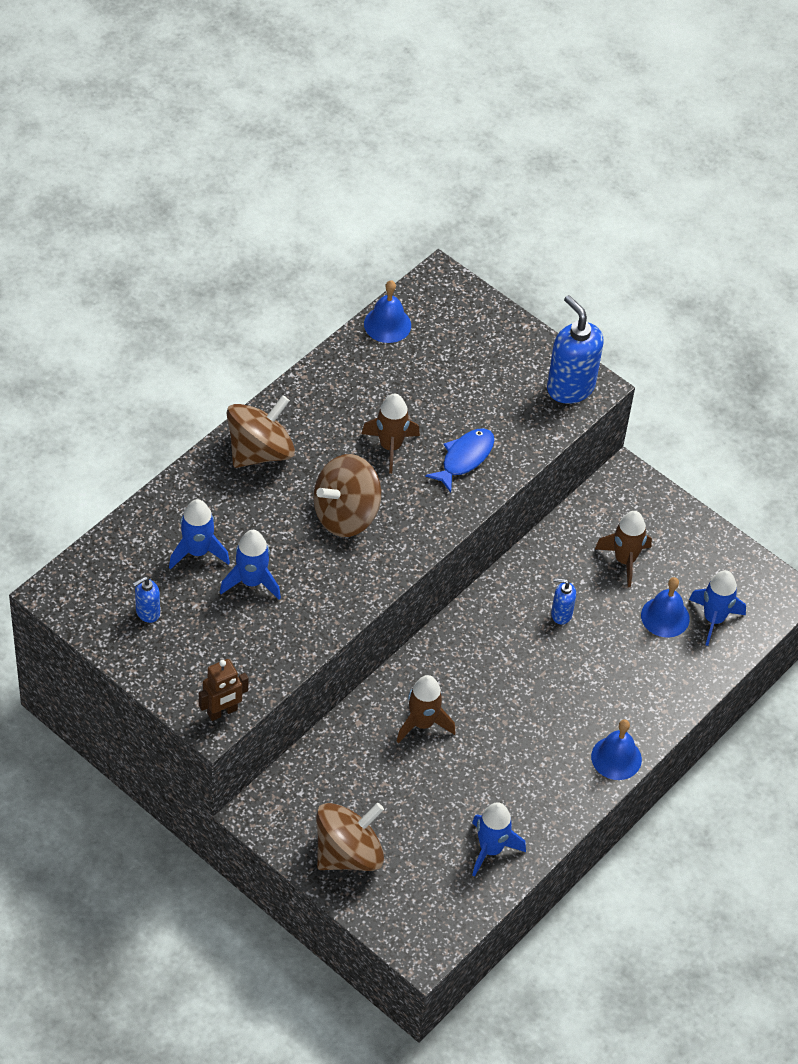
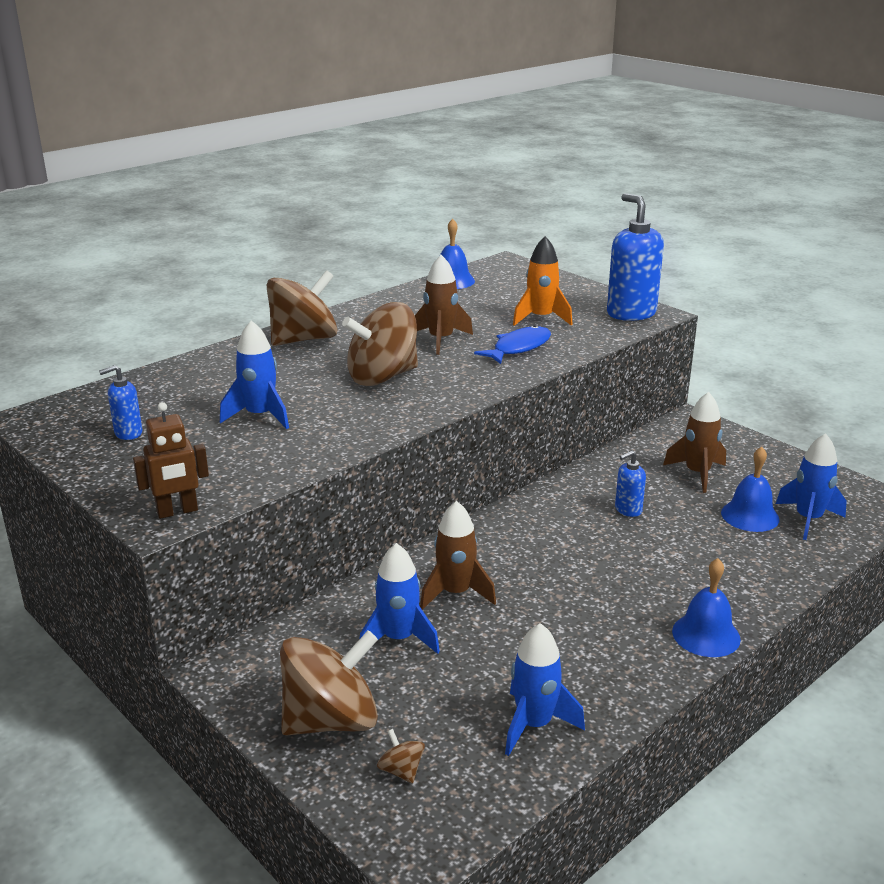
camera: 10 degrees right, 25 degrees down
(197, 552) = (208, 395): blue rocket -> blue rocket (398, 639)
(404, 892) = (401, 770): none -> brown spinning top
(483, 401) = (541, 318): none -> orange rocket
(561, 614) = (628, 510): blue soap dispenser -> blue soap dispenser turned 45 degrees counterclockwise

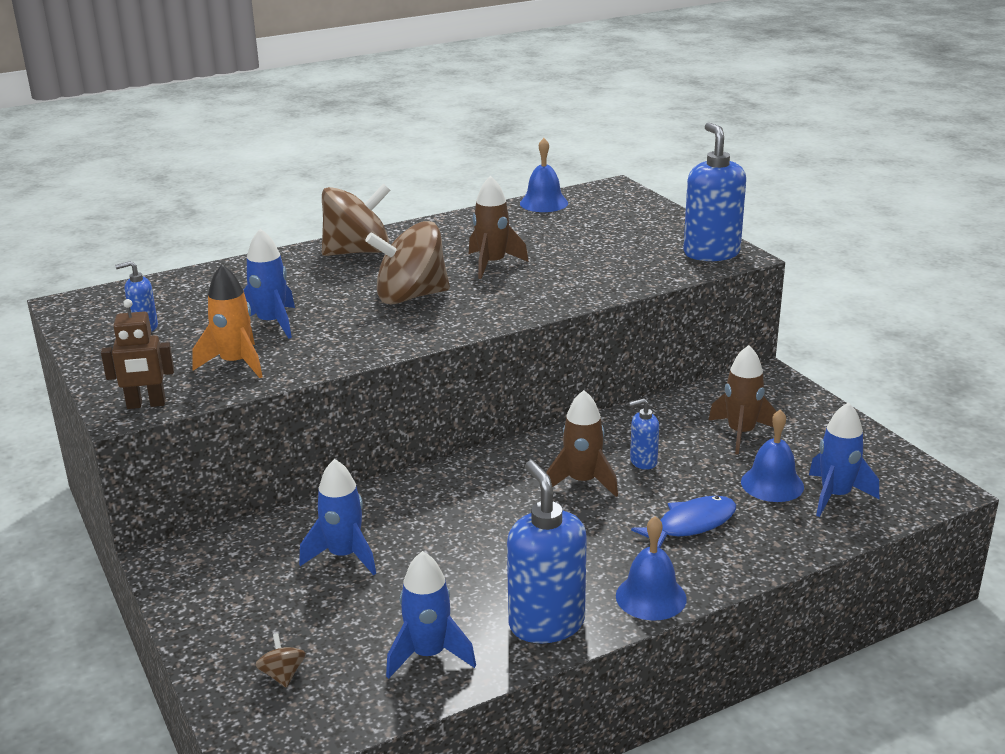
camera: 15 degrees right, 0 degrees up
(331, 720) = (243, 620): brown spinning top -> none
(455, 593) = (421, 521): brown rocket -> brown rocket (582, 482)
(518, 348) = (566, 279): blue fish -> blue fish (691, 524)
(541, 318) = (610, 251): orange rocket -> orange rocket (235, 363)
(627, 675) = (546, 623): none -> blue soap dispenser

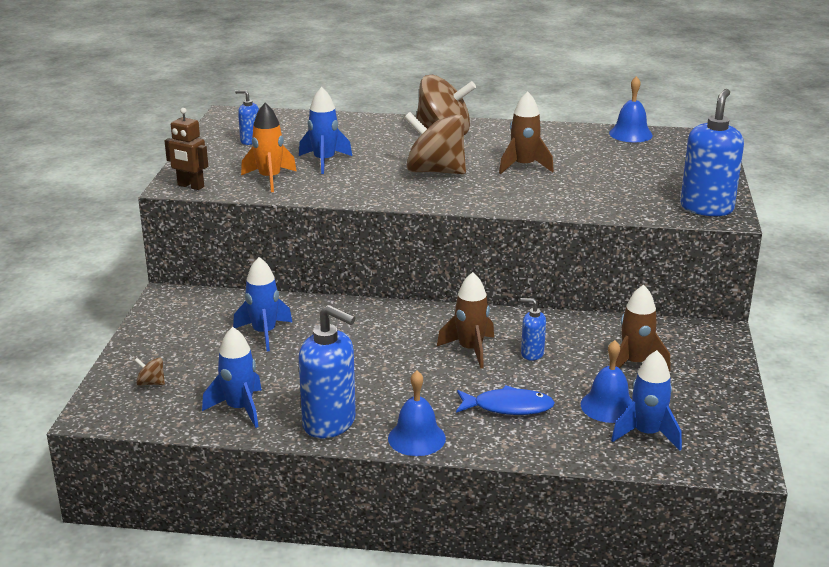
camera: 35 degrees right, 0 degrees up
(282, 675) = (151, 383): brown spinning top -> brown spinning top turned 90 degrees counterclockwise
(546, 623) = (329, 423): blue soap dispenser -> blue soap dispenser turned 105 degrees clockwise

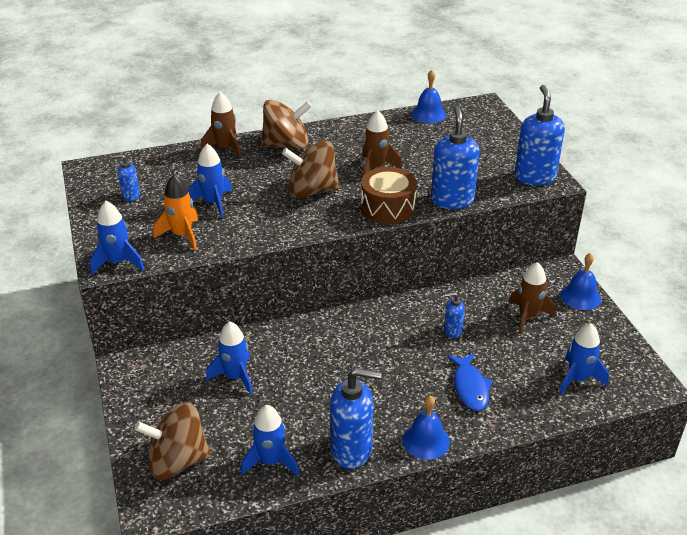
camera: 25 degrees left, 10 degrees up
(151, 383) = (177, 461): brown spinning top -> brown spinning top, size x2.49
(190, 186) = (118, 262): brown robot -> blue rocket
(470, 350) = (406, 341): brown rocket -> brown rocket (225, 149)
(505, 199) = (388, 207): none -> brown drum
(508, 407) = (470, 387): blue fish -> blue fish turned 105 degrees clockwise
(585, 208) = (452, 200): none -> blue soap dispenser
(608, 406) = (536, 362): blue bell -> blue bell (580, 297)

